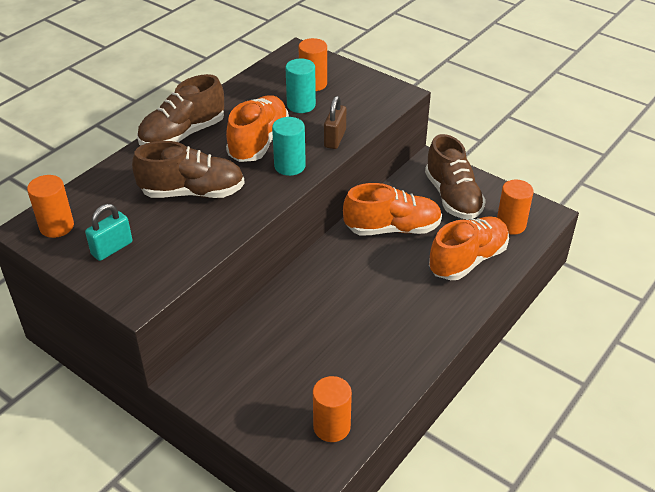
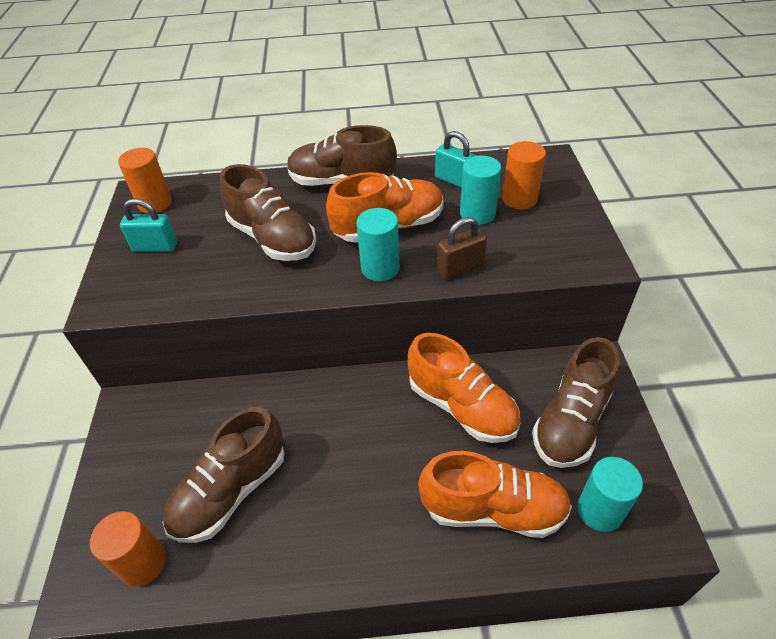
camera: 50 degrees right, 5 degrees up
(258, 94) = (454, 180): none -> turquoise padlock
(328, 359) = (231, 491): none -> brown shoe
(511, 225) = (600, 510): orange cylinder -> turquoise cylinder

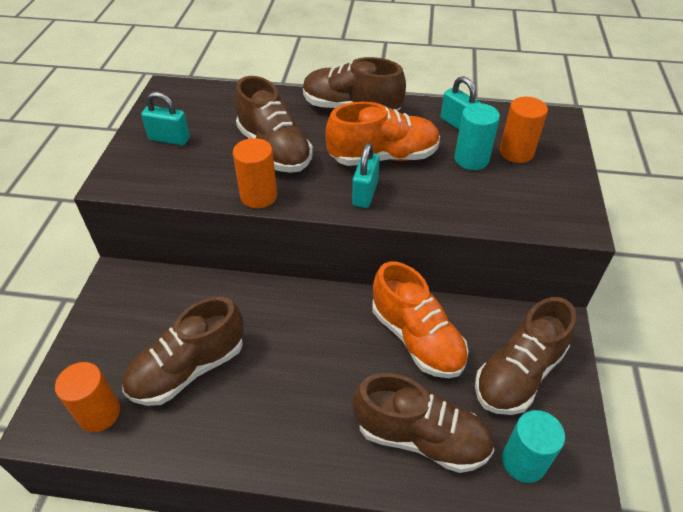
camera: 10 degrees right, 0 degrees up
(155, 203) = (179, 100): orange cylinder -> orange cylinder (258, 196)
(380, 268) = (365, 193): turquoise cylinder -> turquoise padlock
(460, 268) = (440, 207): brown padlock -> none
(493, 509) = (421, 437): orange shoe -> brown shoe

